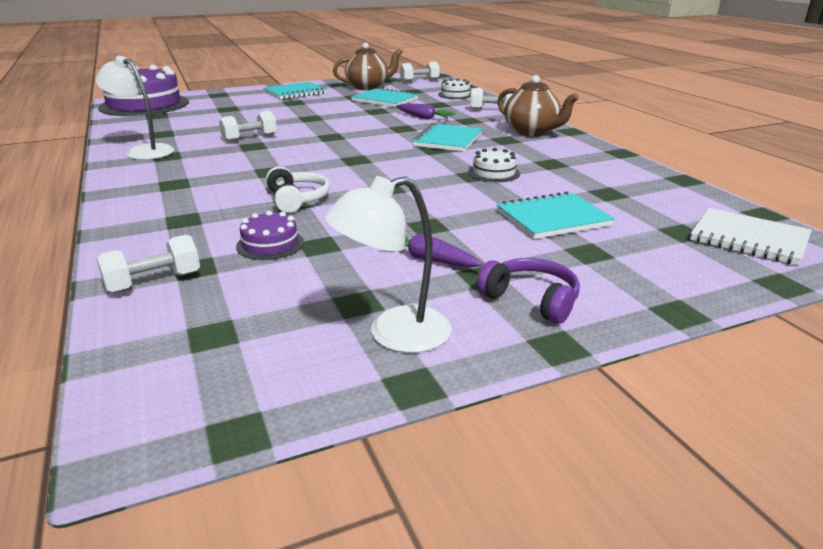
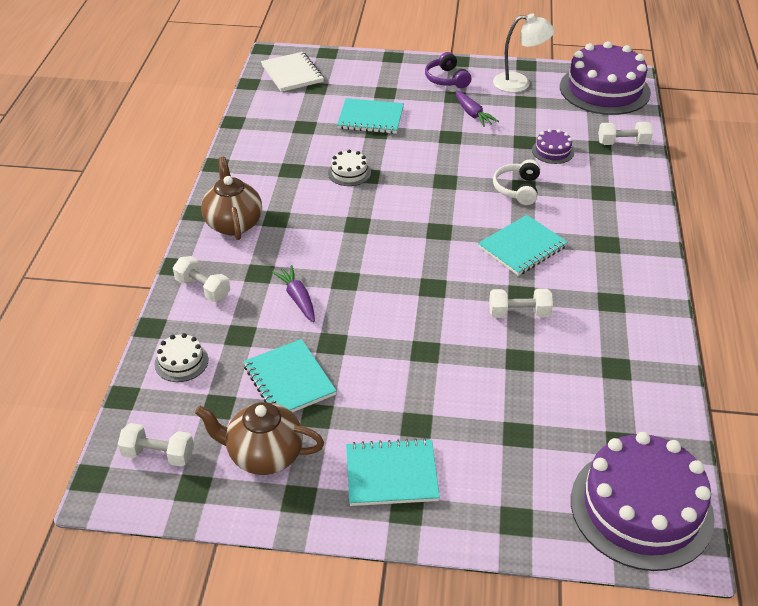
camera: 150 degrees left, 15 degrees up
(144, 151) = (635, 322): white lamp -> none
(200, 378) = (604, 89): none -> purple cake
(448, 140) = (328, 237): turquoise notebook -> turquoise notebook (522, 247)

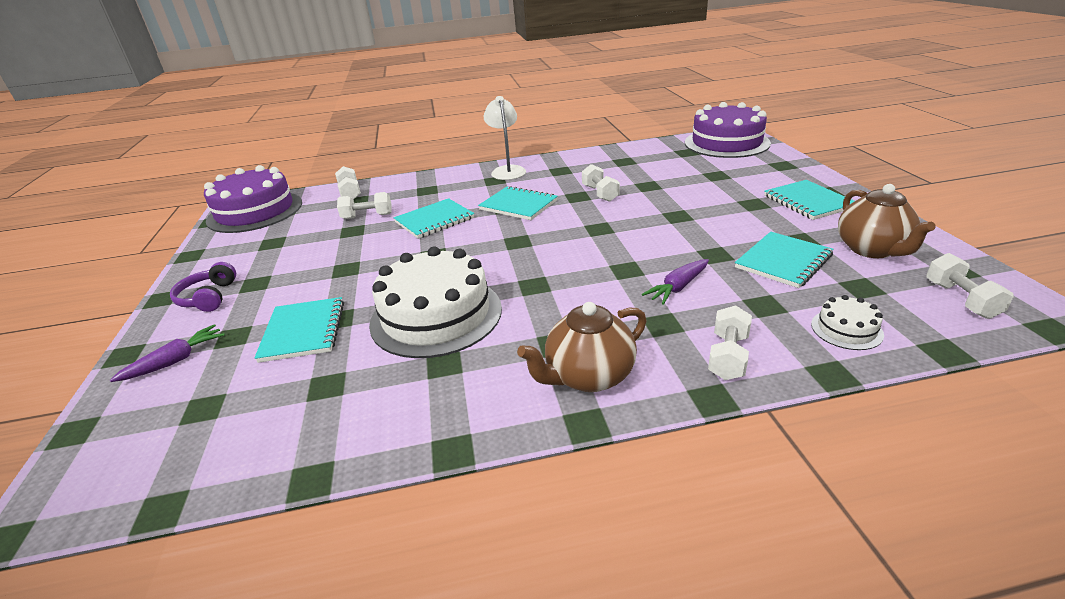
camera: 105 degrees left, 10 degrees down
(292, 74) = (140, 455): white notebook -> none
(349, 173) = (436, 315): white cake -> white cake, size x2.31
(446, 79) = (208, 297): purple headphones -> purple headphones turned 120 degrees clockwise
(472, 114) = (297, 265): purple carrot -> purple carrot (175, 361)
(517, 189) = (434, 220): white headphones -> turquoise notebook
(519, 83) = (232, 252): white lamp -> white lamp (507, 170)
(553, 151) = (367, 216): purple cake -> white dumbbell

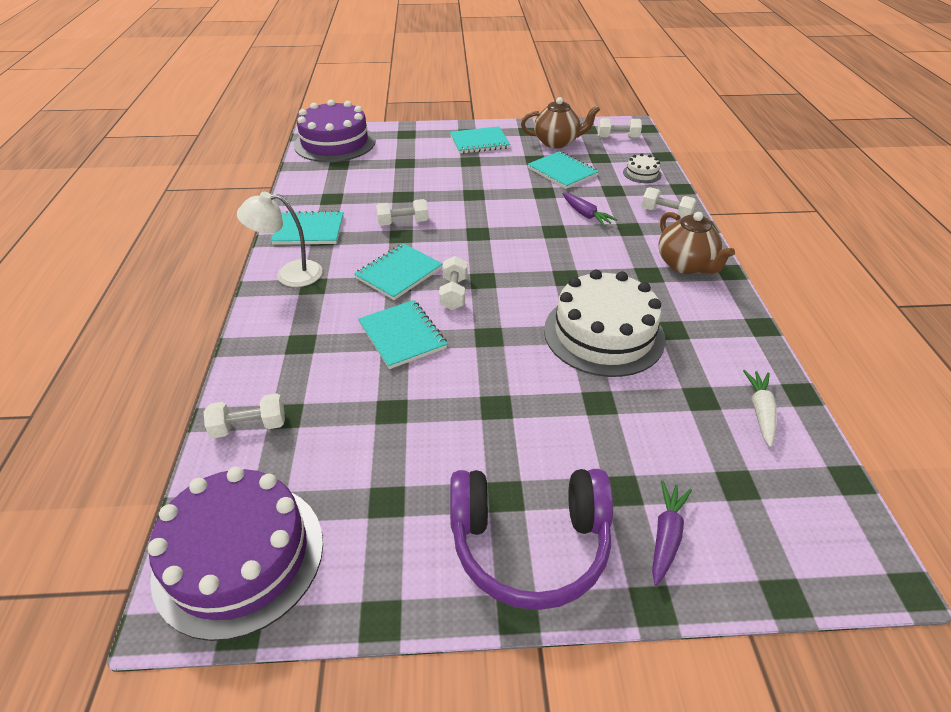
camera: 85 degrees left, 10 degrees up
(175, 361) = (666, 536): purple carrot -> purple carrot turned 60 degrees clockwise
(208, 297) = (529, 543): purple headphones -> purple headphones, size x1.91
(291, 434) = (760, 411): none -> white carrot
(303, 331) = (619, 426): turquoise notebook -> turquoise notebook (309, 230)
(367, 216) = (353, 398): white dumbbell -> white dumbbell (454, 293)

